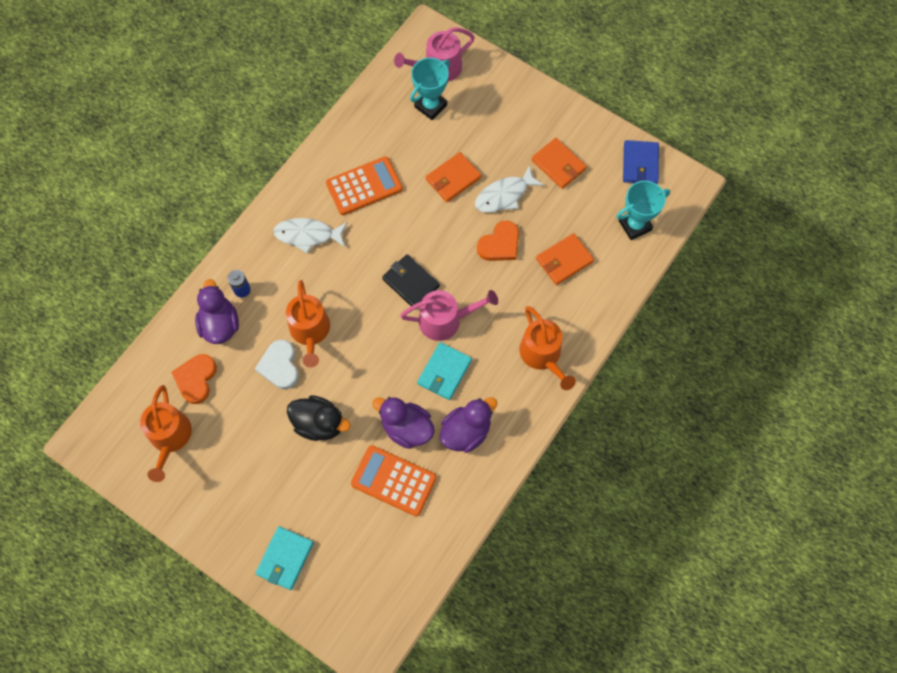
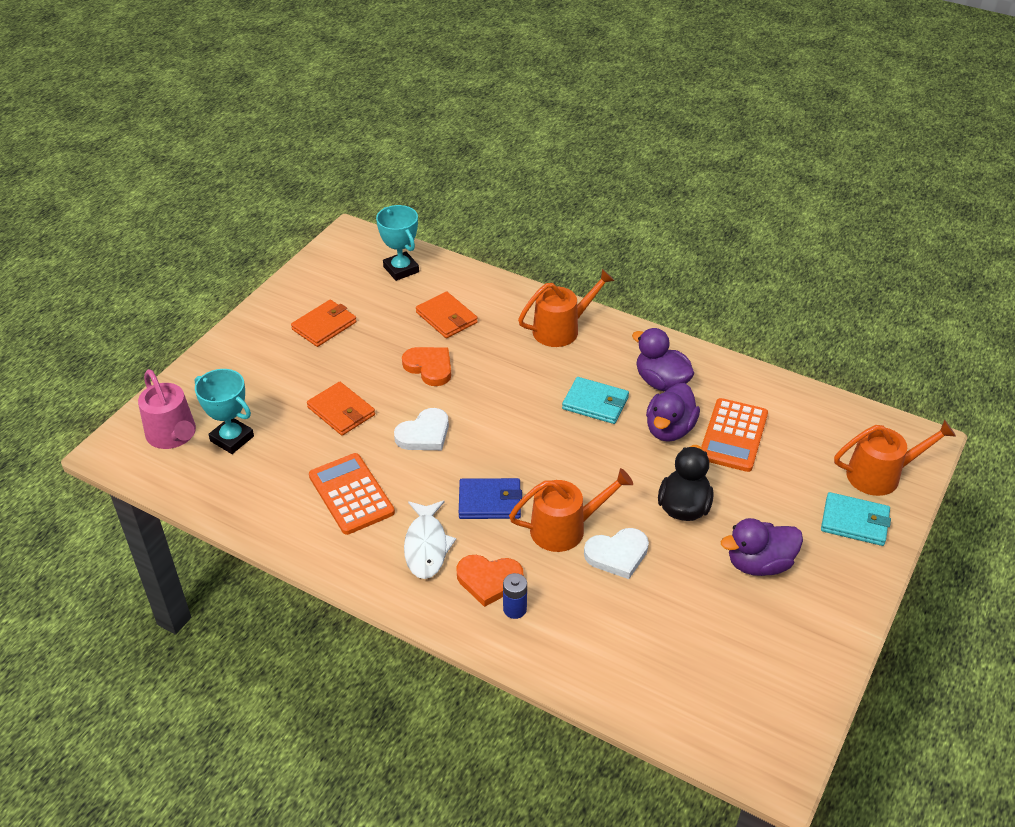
camera: 95 degrees left, 25 degrees down
(170, 438) = (743, 662): orange watering can -> orange watering can (880, 475)
(196, 379) = (654, 644): orange heart -> orange heart (489, 580)
(220, 324) = (570, 628): purple duck -> purple duck (759, 564)
(410, 283) = (486, 439): black wallet -> none
(421, 237) = (424, 434): none -> white heart
(445, 320) = (531, 406): pink watering can -> none
(504, 195) = (364, 367): white fish -> none
(640, 164) = (325, 267): blue wallet -> blue wallet (490, 501)

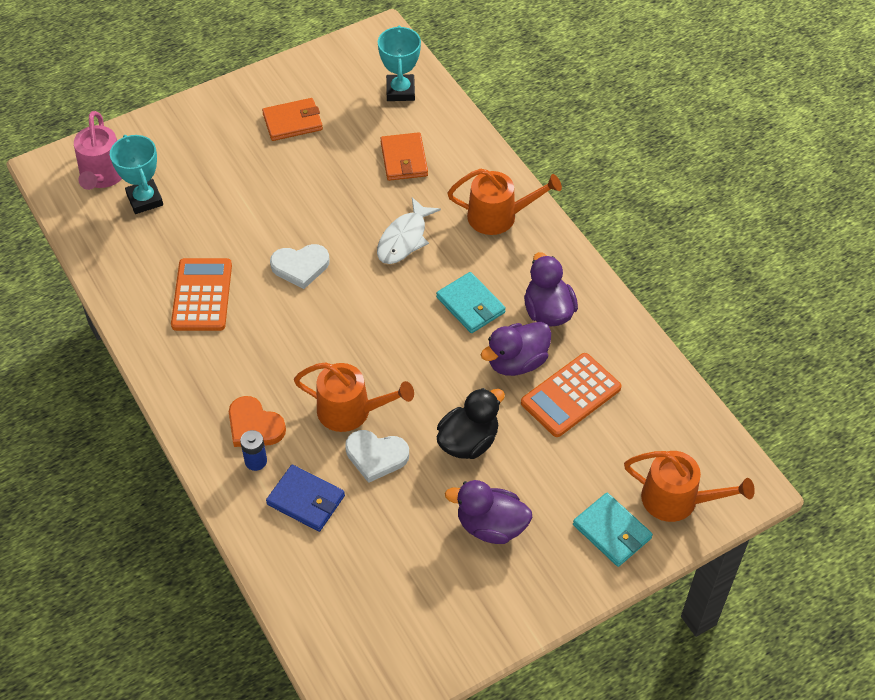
camera: 30 degrees right, 10 degrees up
(341, 411) = (248, 213): orange wallet -> none
(426, 546) = (227, 371): white fish -> white fish (404, 239)
(429, 367) = (352, 203): orange heart -> none
(490, 501) = (308, 356): blue wallet -> blue wallet (306, 500)

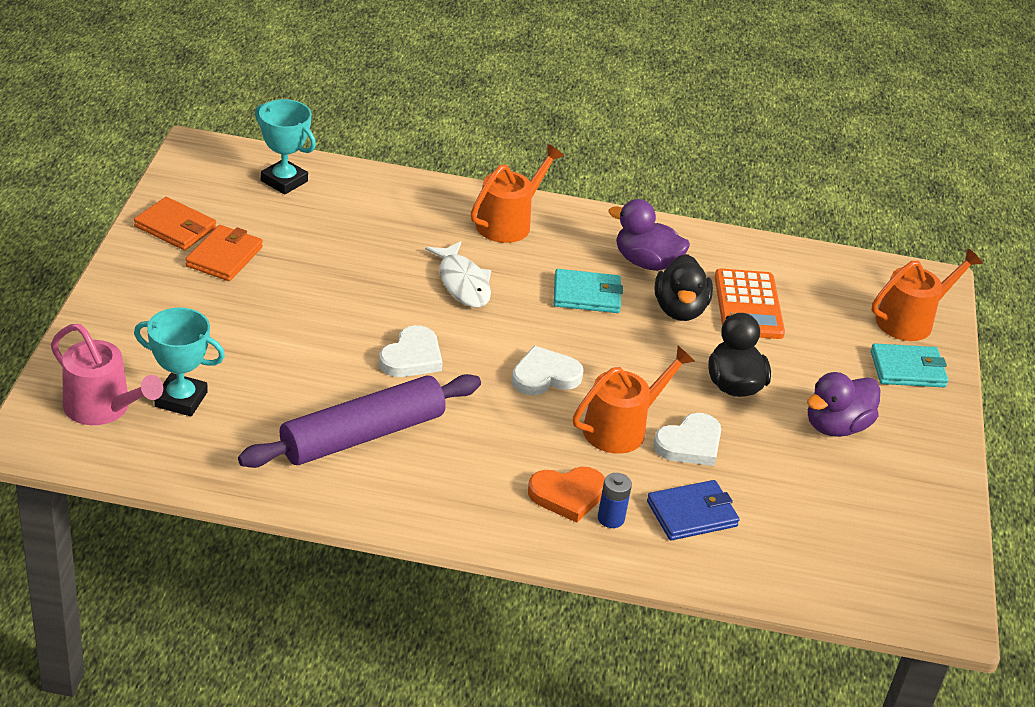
camera: 55 degrees left, 15 degrees down
(202, 295) = (362, 435): orange calculator -> purple rolling pin
(358, 340) = (545, 376): none -> white heart
(404, 159) = (369, 228): orange wallet -> orange wallet (175, 227)
(516, 362) = (679, 310): purple duck -> black duck

